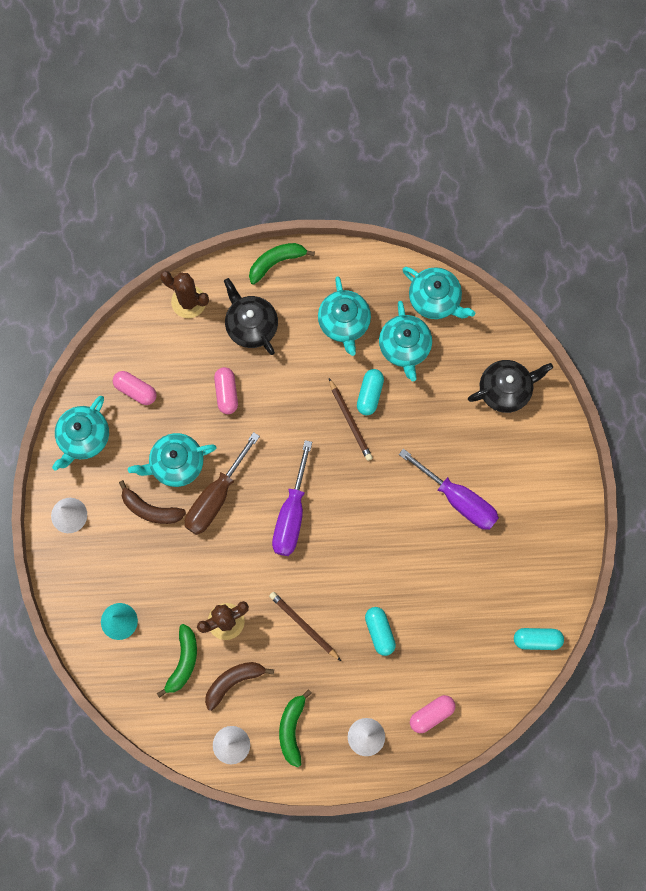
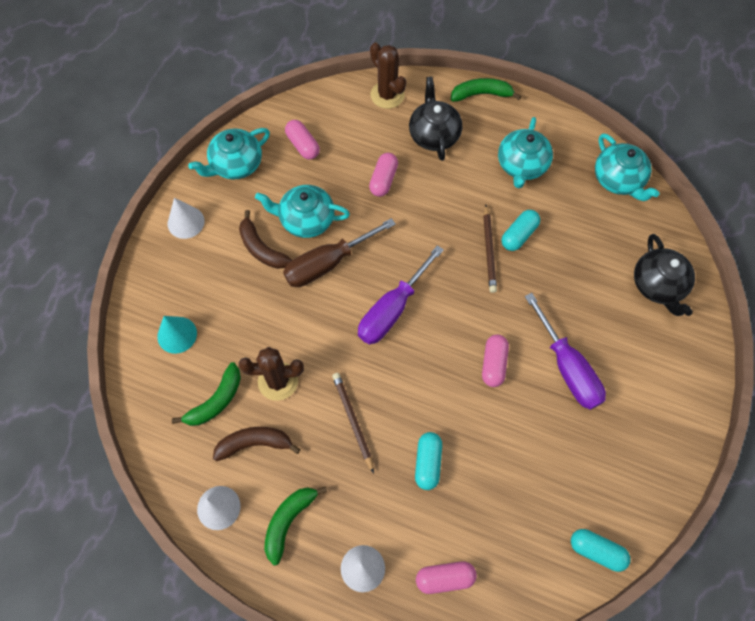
camera: 25 degrees right, 10 degrees down
(397, 524) = (493, 364): none -> pink capsule
(405, 347) = (571, 208): turquoise teapot -> none
(505, 390) = (658, 285): black teapot -> black teapot turned 75 degrees clockwise

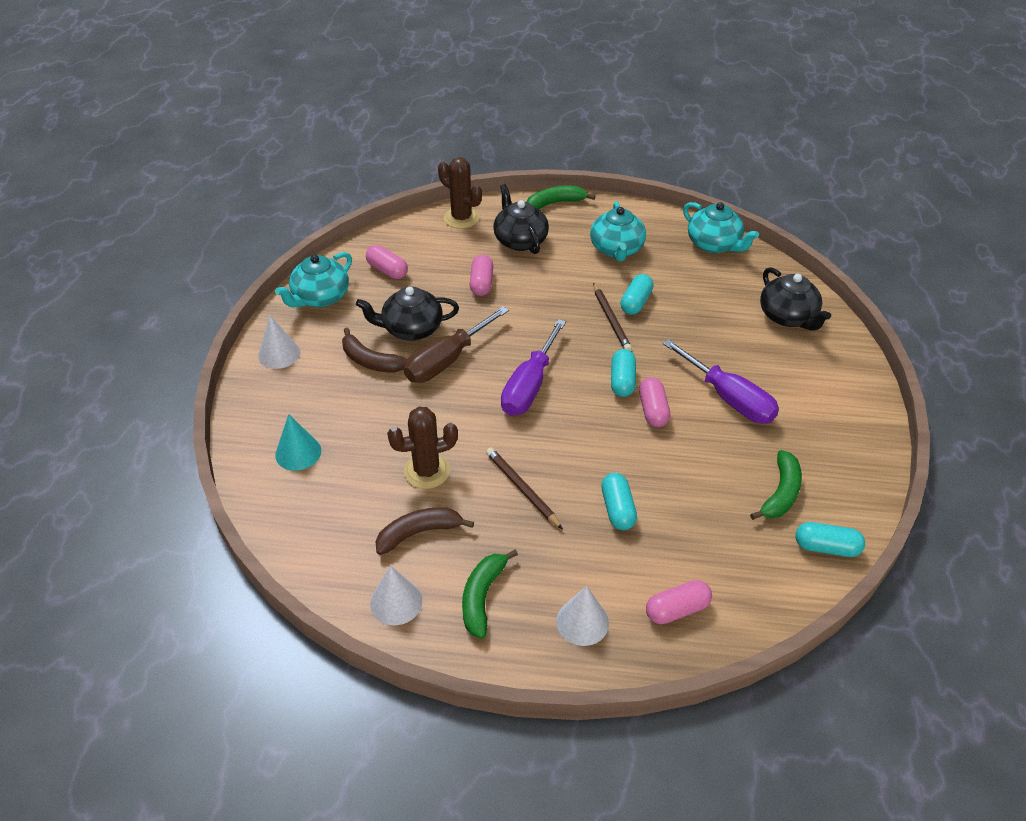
camera: 15 degrees left, 20 degrees down
(216, 401) = (362, 503): green banana -> green banana (781, 493)
(306, 220) = (411, 329): turquoise teapot -> black teapot
(476, 324) = (622, 381): none -> turquoise capsule

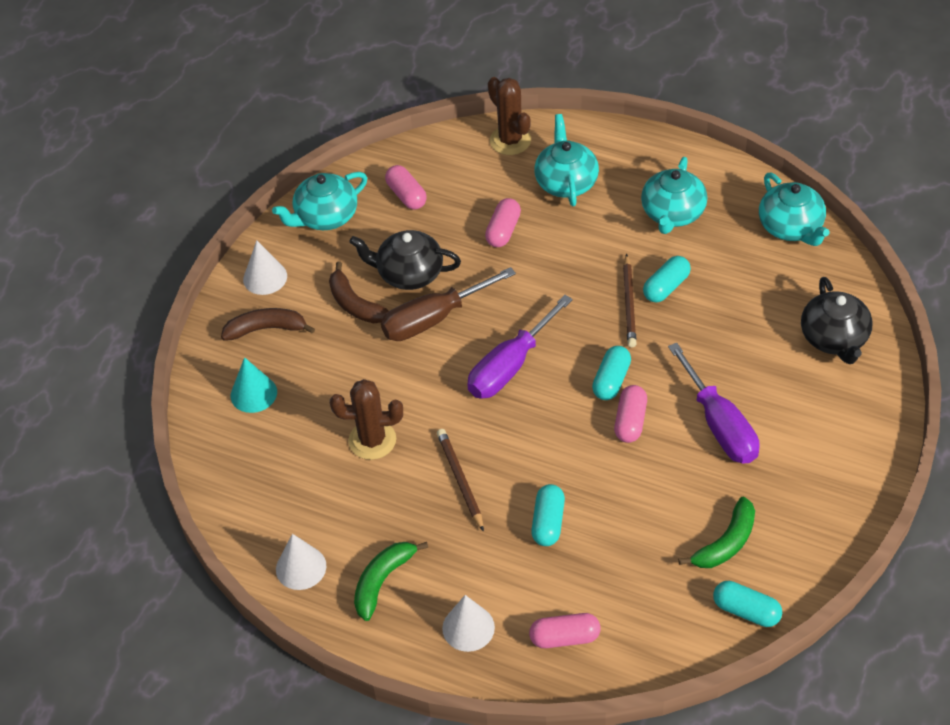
camera: 20 degrees right, 5 degrees up
(419, 533) = (344, 503): brown banana -> brown banana (266, 329)
(520, 240) = (566, 182): black teapot -> turquoise teapot
(555, 203) = (626, 138): green banana -> none

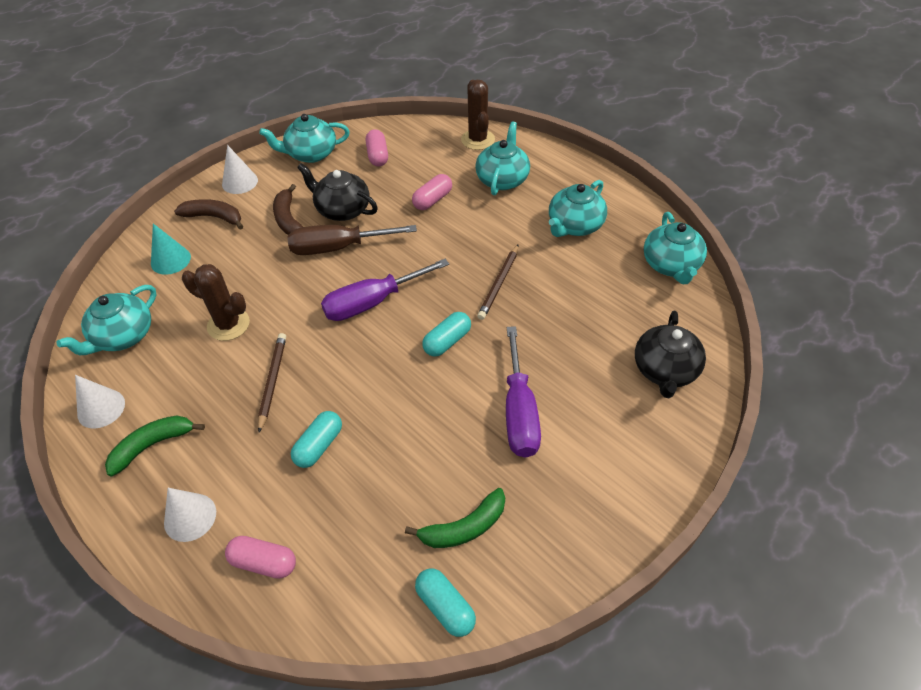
camera: 20 degrees right, 0 degrees up
(265, 491) = (123, 336): none -> turquoise teapot
(630, 421) = (443, 381): pink capsule -> none
(666, 287) = (537, 280): turquoise capsule -> none

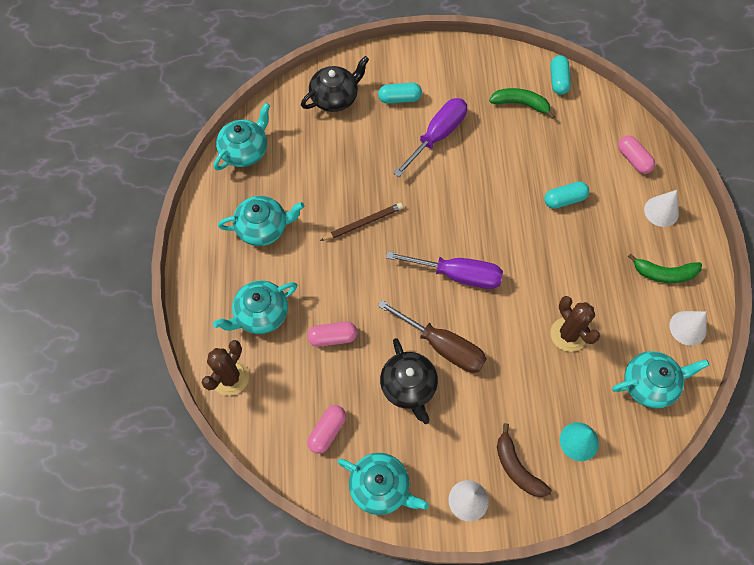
camera: 140 degrees left, 15 degrees up
(272, 381) = (565, 263): brown pencil -> none
(288, 219) = (458, 412): brown banana -> none
(447, 341) = (436, 208): turquoise capsule -> turquoise capsule (399, 98)

